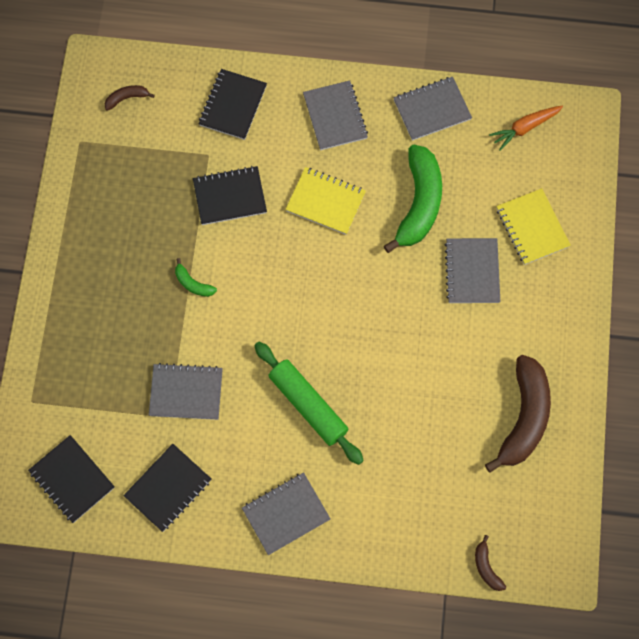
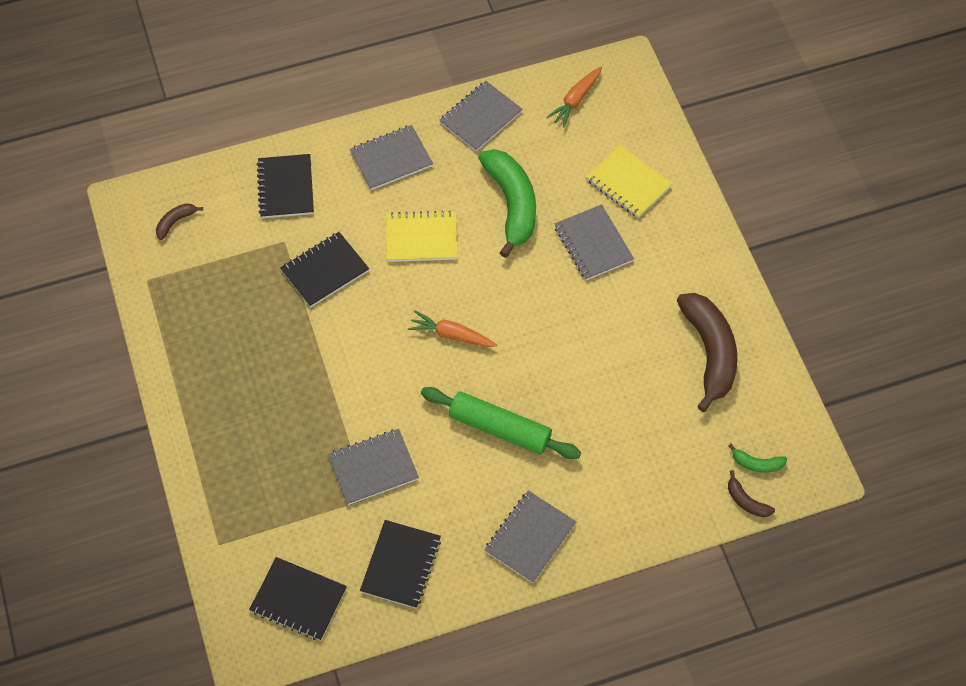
camera: 25 degrees left, 10 degrees down
(193, 284) = (329, 365): green banana -> green banana (757, 464)
(308, 302) = (451, 335): none -> orange carrot
(335, 116) = (391, 159): grey notebook -> grey notebook turned 75 degrees counterclockwise

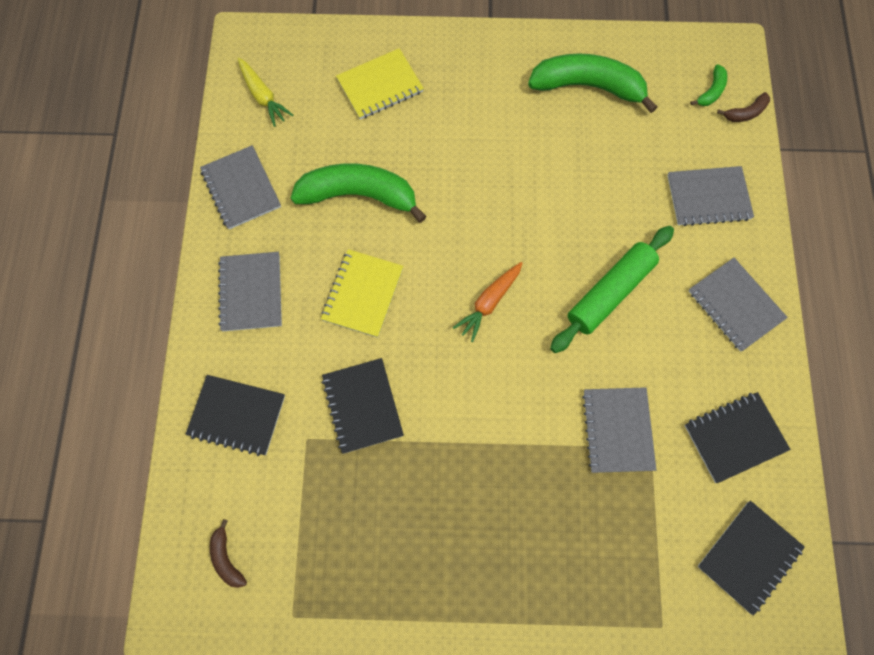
camera: 70 degrees left, 10 degrees up
(401, 565) = (734, 437): black notebook -> black notebook turned 60 degrees counterclockwise
(575, 100) = (263, 96): orange carrot -> yellow carrot
(593, 244) = (435, 139): grey notebook -> grey notebook (708, 197)
(709, 352) = (588, 86): brown banana -> green banana

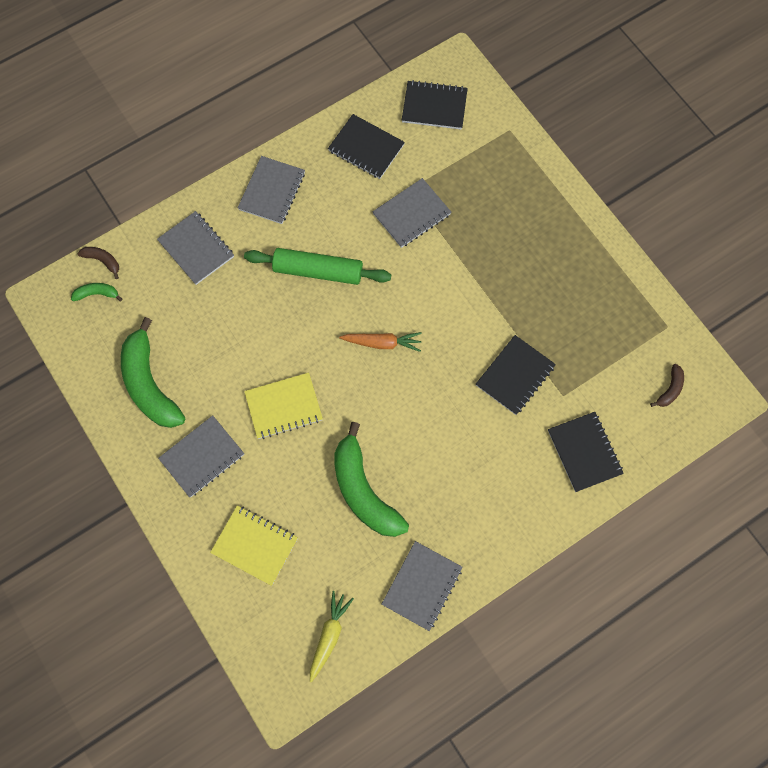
camera: 125 degrees left, 0 degrees up
(251, 292) = (495, 511): grey notebook -> grey notebook (202, 457)
(363, 294) = (438, 431): yellow notebook -> yellow notebook (284, 406)

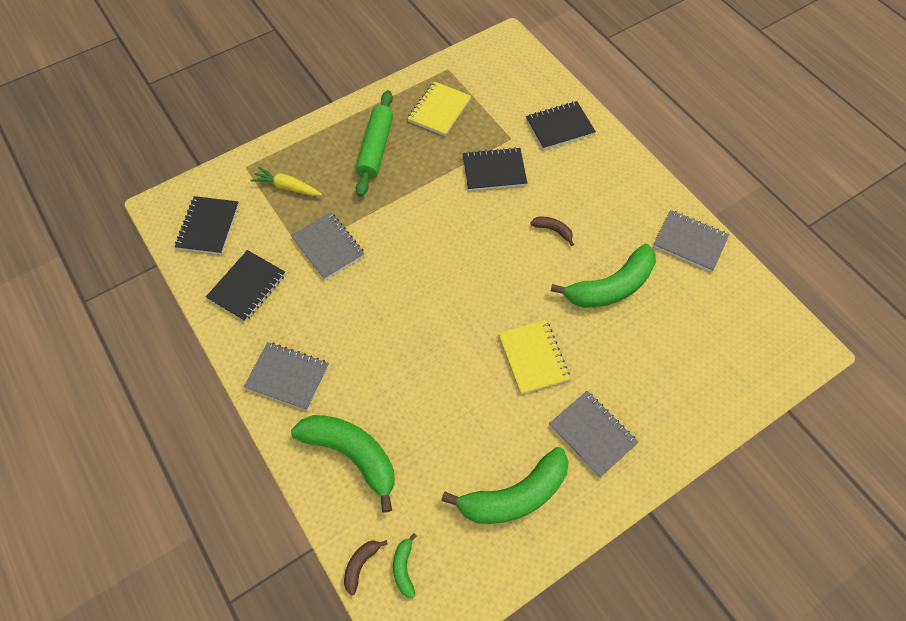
camera: 90 degrees left, 10 degrees down
(196, 249) = (352, 454): grey notebook -> green banana
(255, 545) = (675, 379): yellow notebook -> yellow notebook (439, 110)
(318, 271) = (385, 329): green rolling pin -> green rolling pin (376, 148)
(329, 635) = (747, 313): yellow carrot -> yellow carrot (287, 187)
(382, 343) = (464, 272): orange carrot -> none
(515, 376) = (494, 171): black notebook -> black notebook turned 45 degrees counterclockwise
(670, 389) = (502, 71): brown banana -> brown banana (553, 230)

